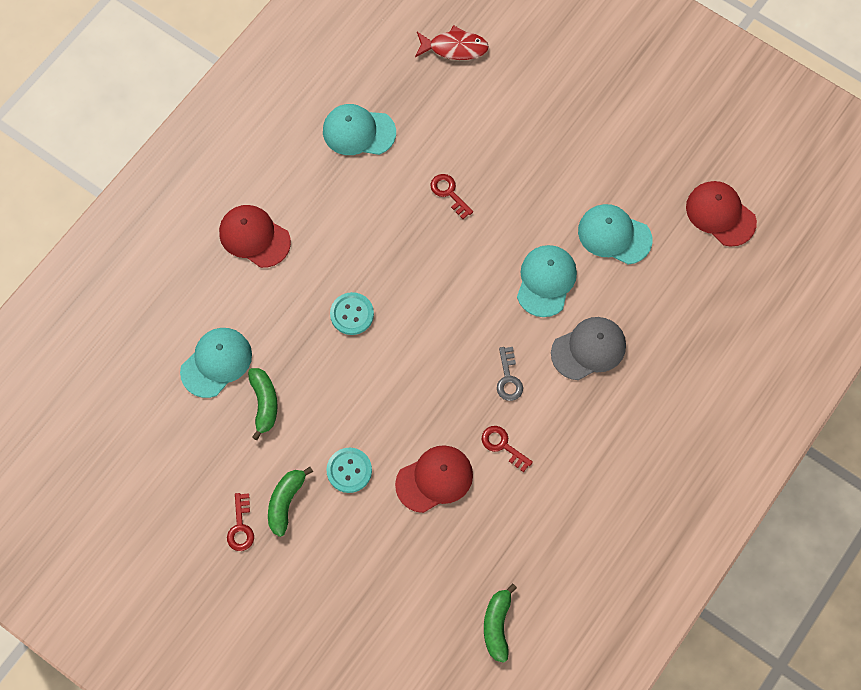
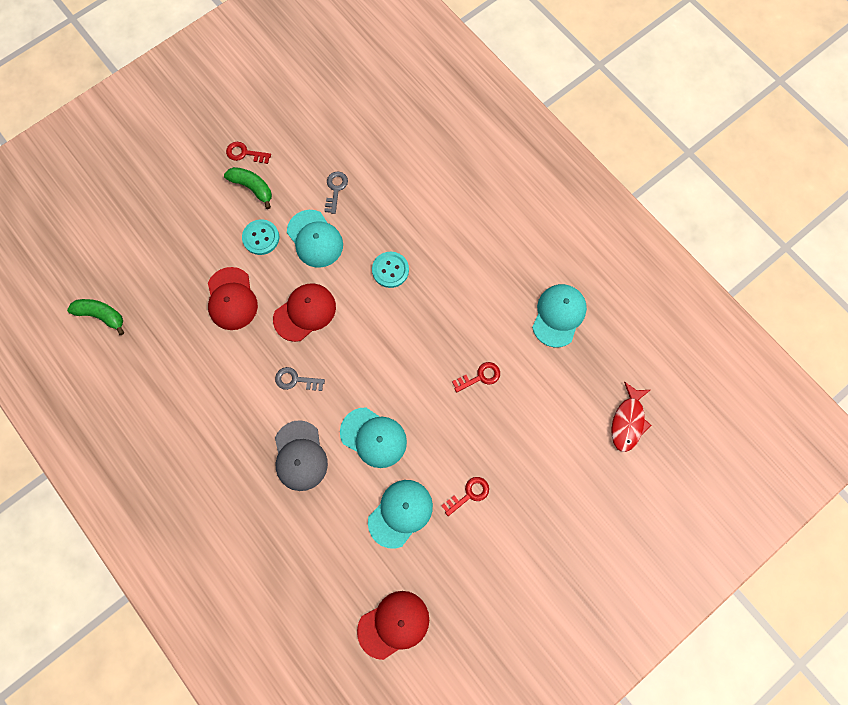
camera: 105 degrees right, 5 degrees up
(216, 363) = (379, 162): turquoise cap -> turquoise cap (315, 239)
(254, 237) = (480, 211): red cap -> red cap (305, 312)
(264, 403) = (335, 189): green banana -> grey key
(503, 446) = (240, 359): red key -> red key (469, 494)

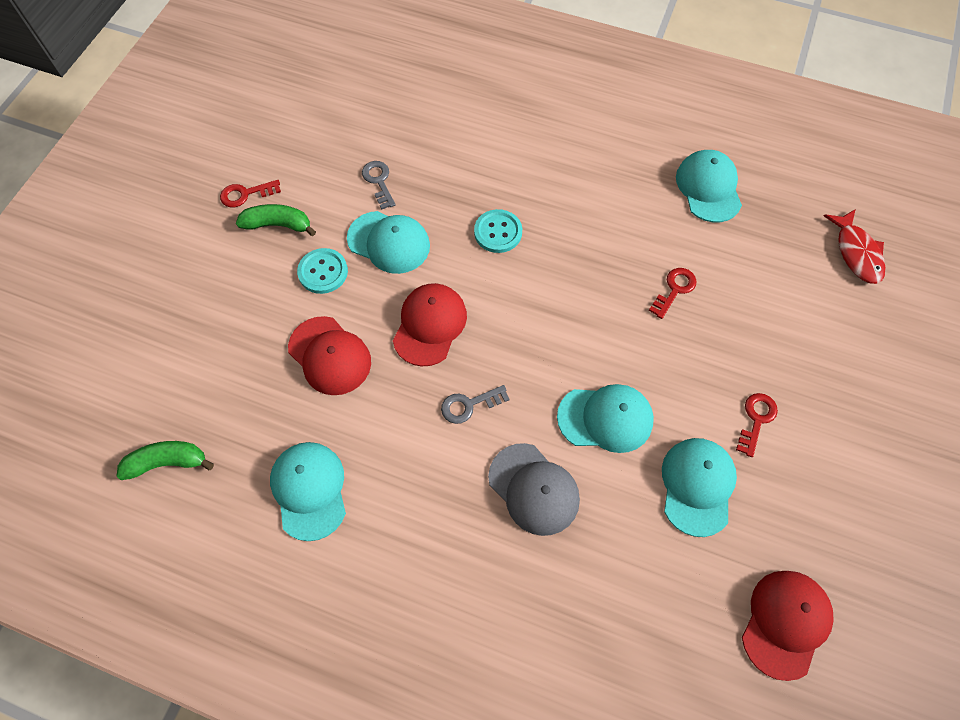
camera: 30 degrees left, 10 degrees down
(171, 379) = (309, 490): none -> turquoise cap

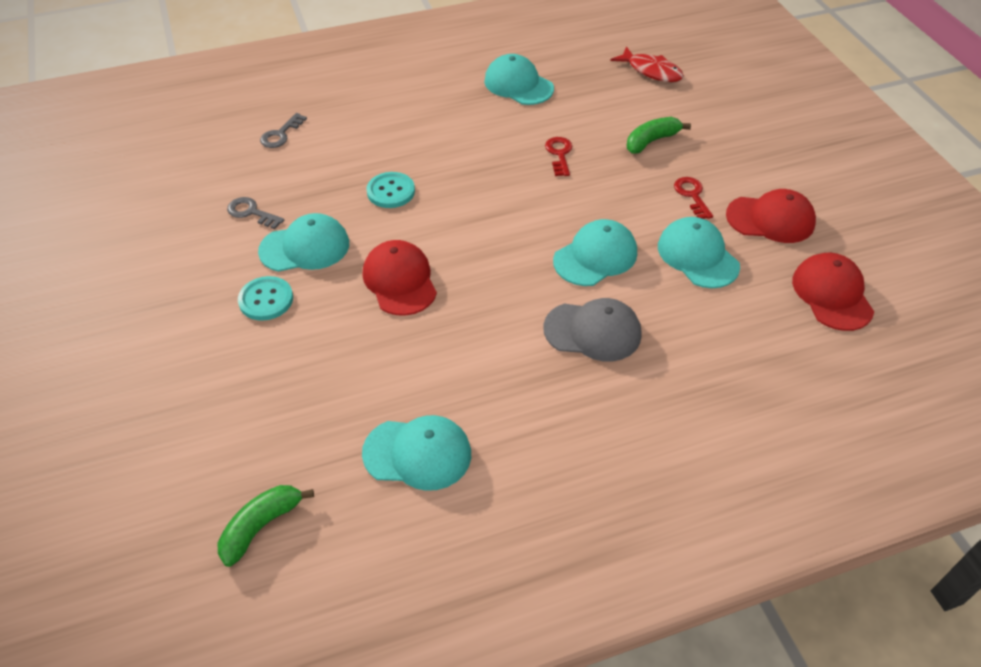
camera: 40 degrees left, 15 degrees down
(246, 194) = (129, 288): red key -> none
(278, 225) = (186, 291): green banana -> green banana (651, 141)
(309, 490) = (417, 454): turquoise cap -> turquoise cap turned 150 degrees clockwise
(330, 356) = (335, 352): red cap -> red cap (770, 219)
(469, 405) = (487, 311): grey key -> grey key (281, 134)

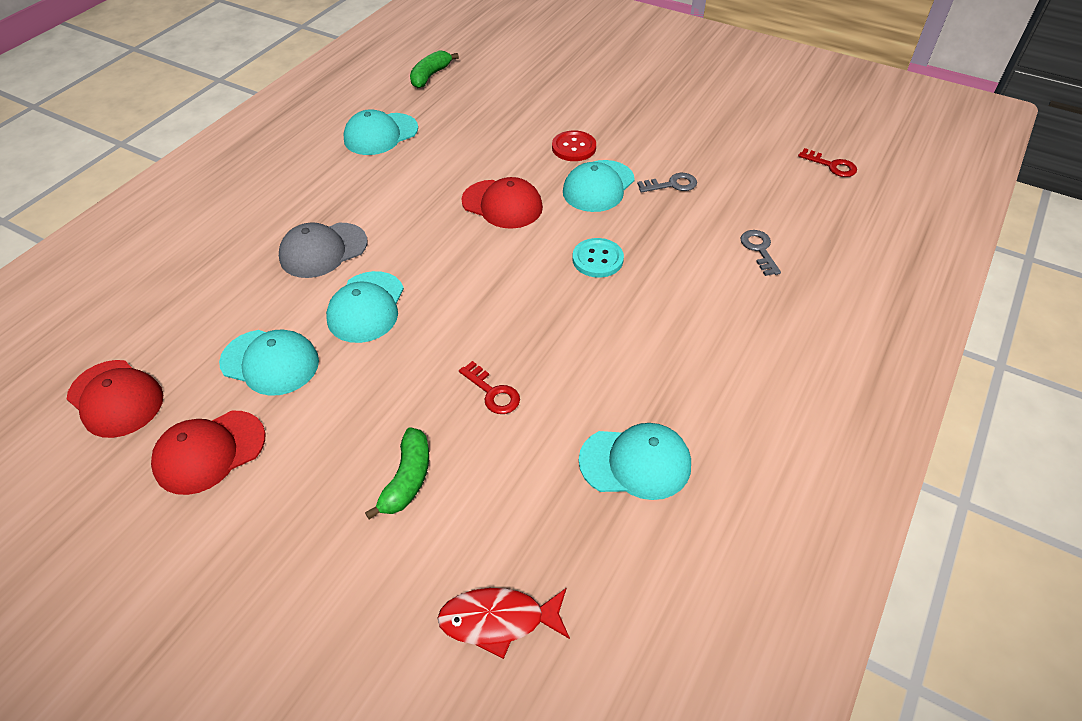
camera: 140 degrees right, 0 degrees up
(261, 526) = (430, 76): green banana -> green banana turned 150 degrees counterclockwise
(266, 300) = (574, 147): turquoise button -> red button
(692, 195) = (313, 429): red key -> red key (831, 165)

